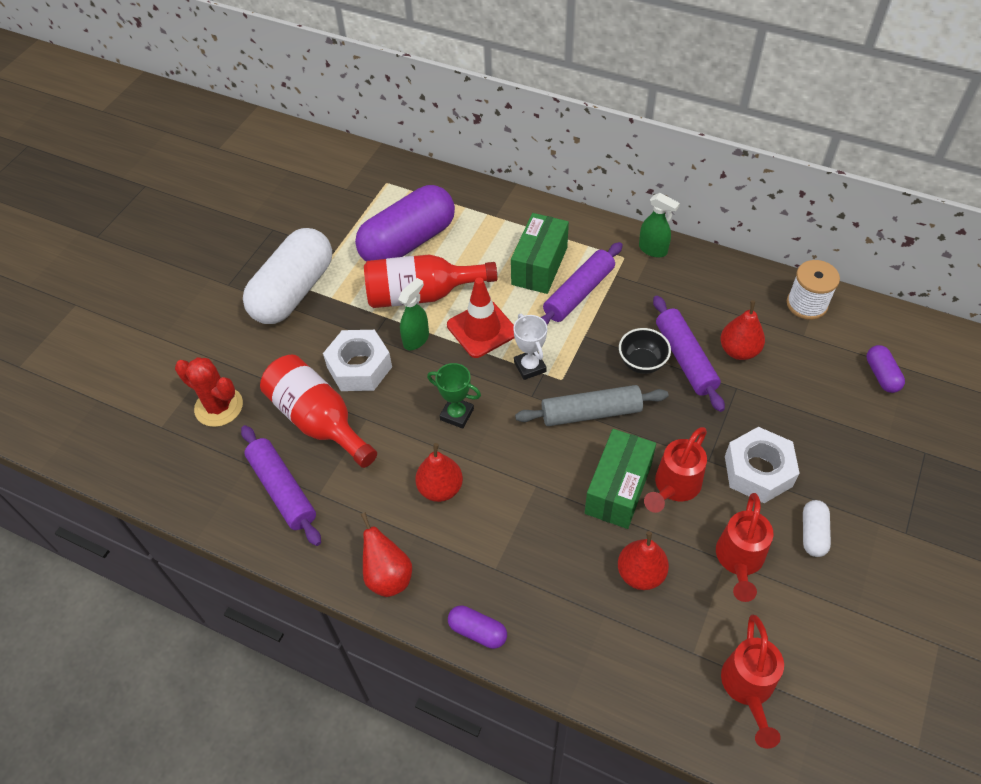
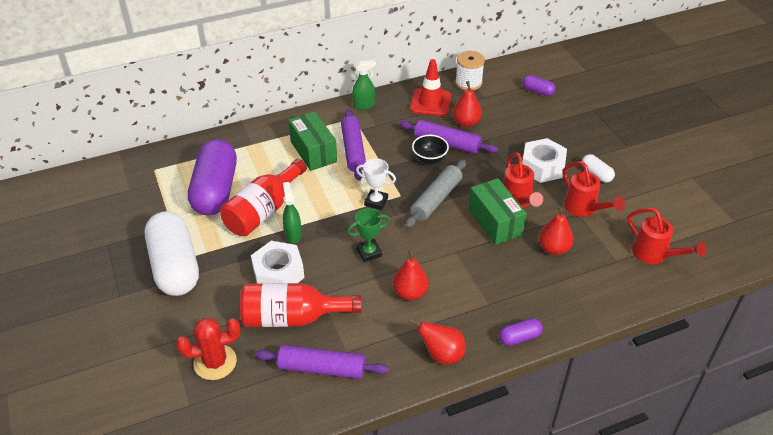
camera: 50 degrees left, 10 degrees down
(482, 329) = (324, 203): red traffic cone -> red traffic cone (430, 102)

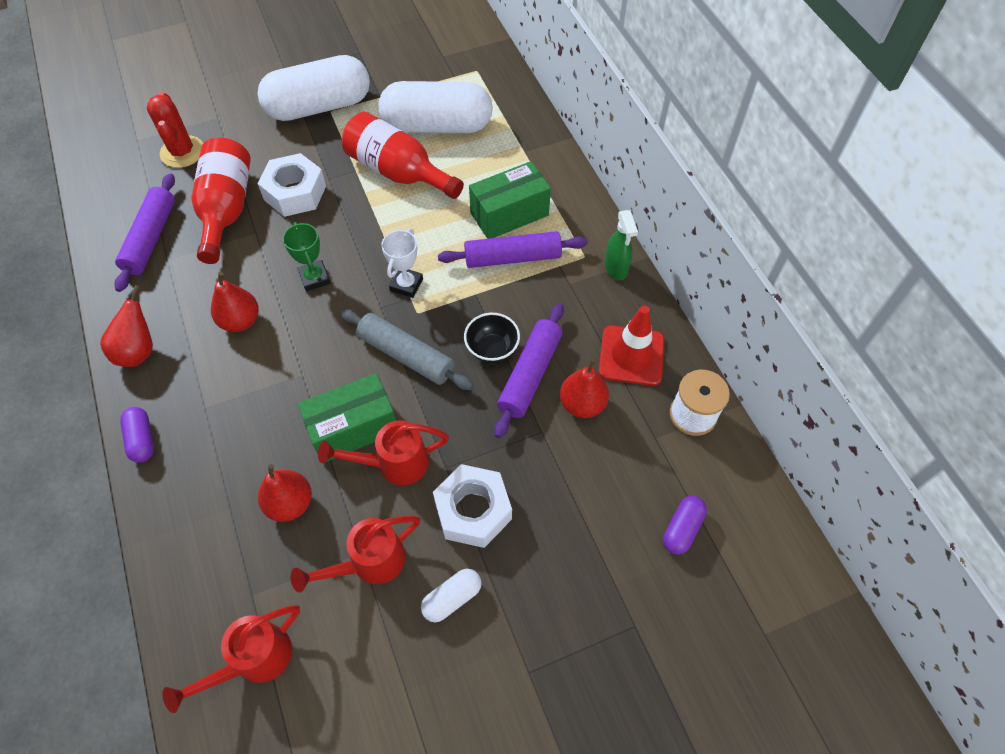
camera: 90 degrees right, 15 degrees up
(215, 191) = (437, 126): purple capsule -> white capsule
(293, 235) = (355, 202): green spray bottle -> none

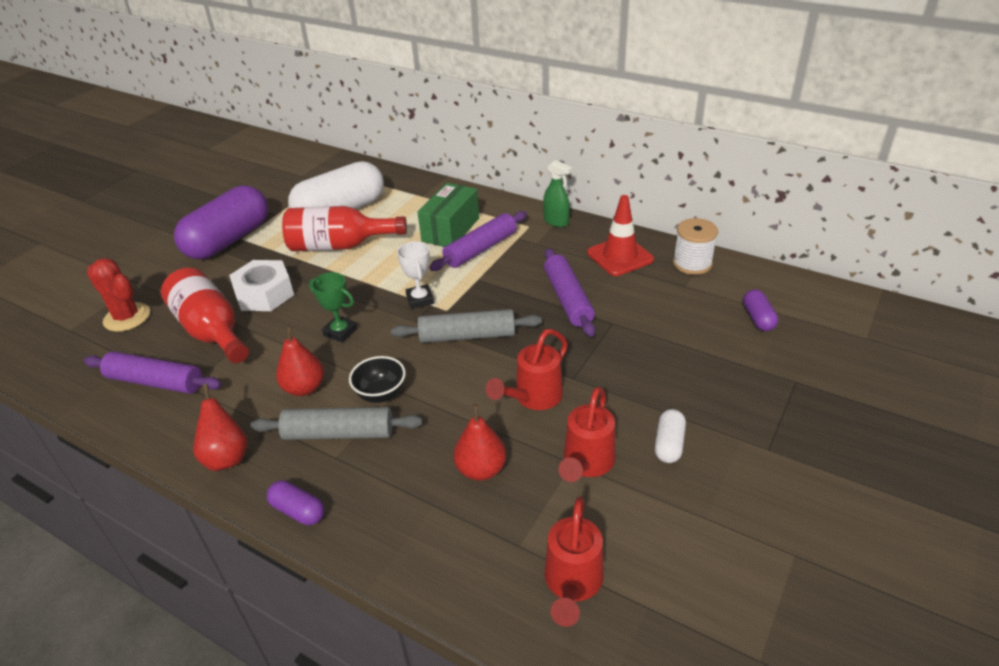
camera: 35 degrees left, 20 degrees down
(151, 238) = (156, 382): purple rolling pin -> purple rolling pin turned 45 degrees counterclockwise
(226, 387) = (339, 433): none -> grey rolling pin
(319, 106) = (228, 240): white capsule -> purple capsule
(353, 428) = (477, 397): green box -> none
(473, 511) = (621, 389): white nut -> none
(492, 350) = (526, 300): black bowl -> black bowl (381, 394)
(582, 404) = (620, 295): red pear -> none

